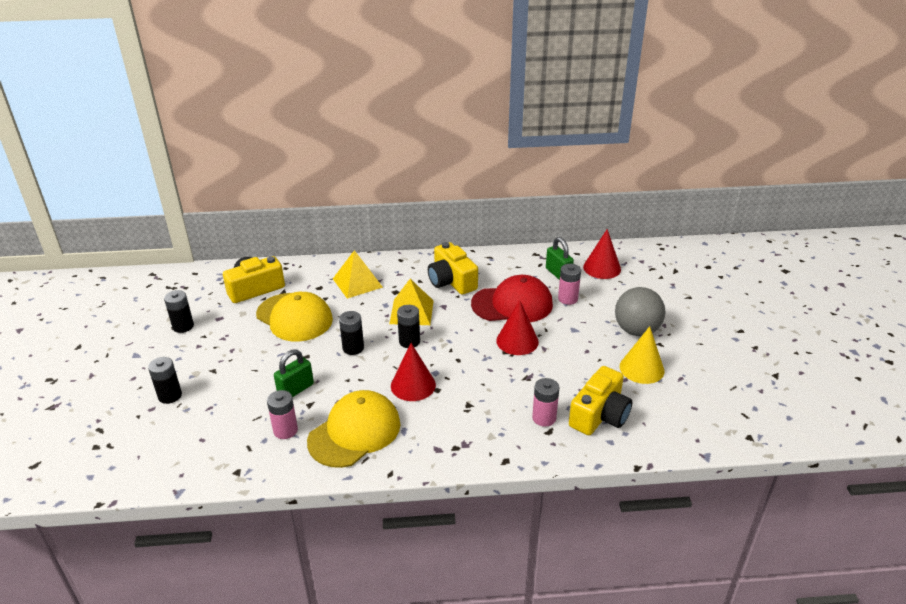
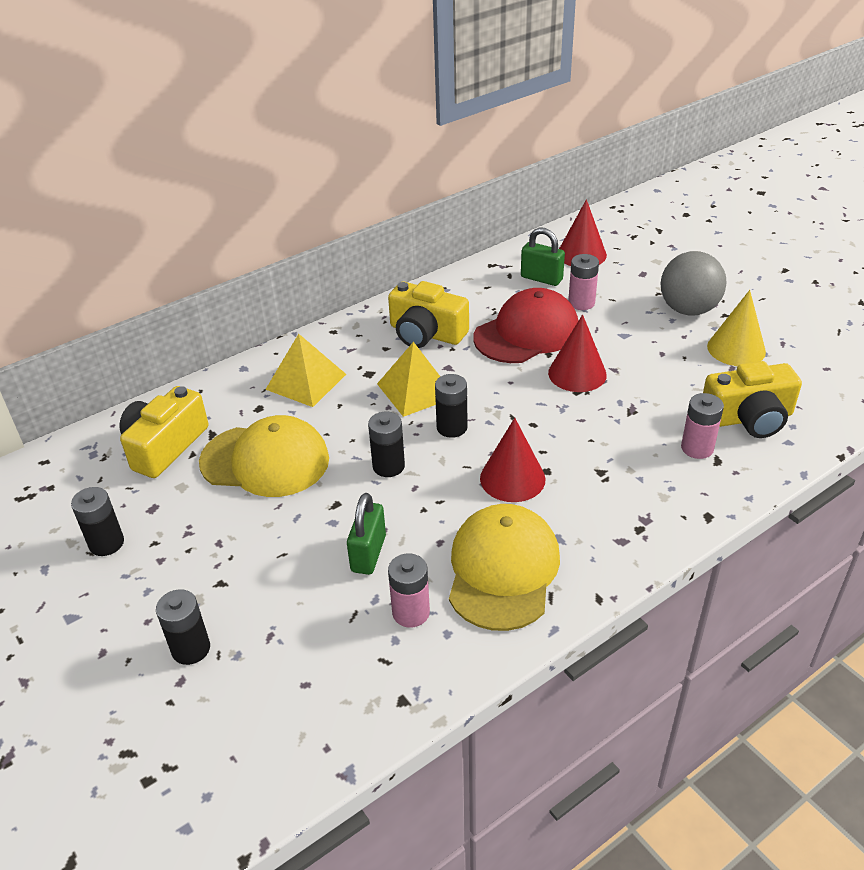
camera: 30 degrees left, 5 degrees up
(600, 415) = (749, 418): yellow camera -> yellow camera turned 75 degrees clockwise

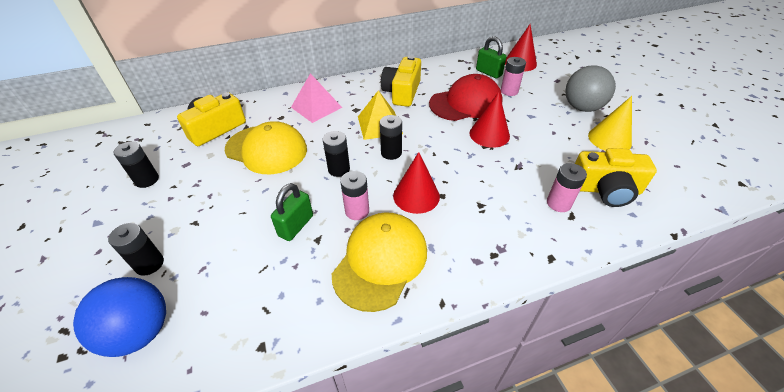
camera: 15 degrees right, 5 degrees up
(235, 726) = (140, 332): none -> blue ball
(306, 381) = (316, 107): yellow pyramid -> pink pyramid
(411, 612) = (302, 277): pink battery -> pink battery (357, 211)
(426, 333) = (402, 92): yellow camera -> yellow camera turned 60 degrees clockwise

